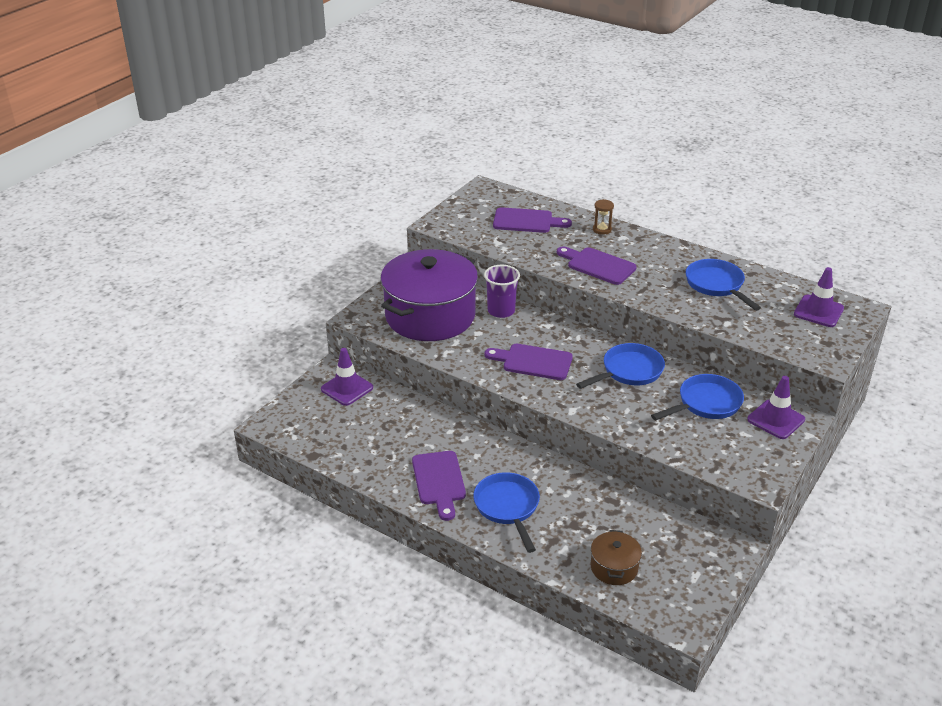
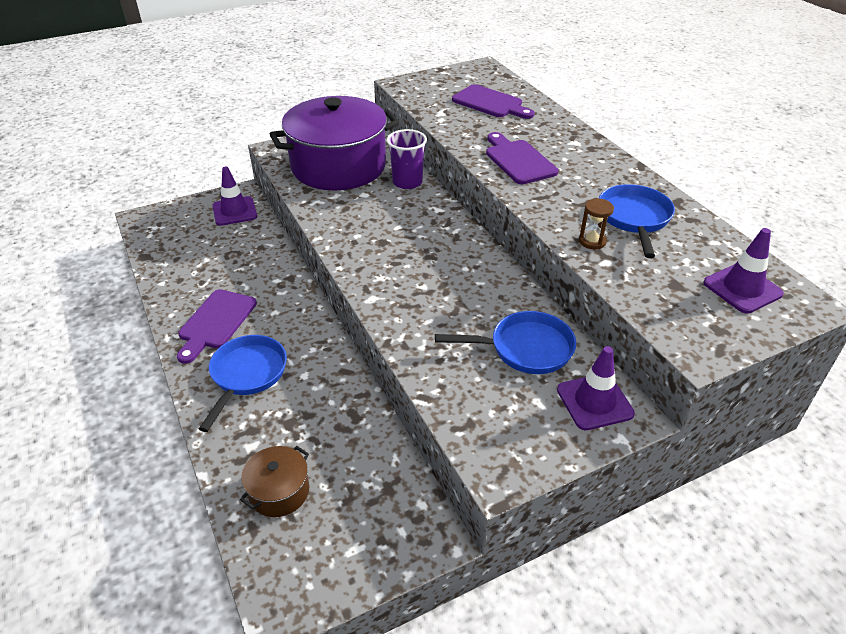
camera: 30 degrees right, 5 degrees up
(533, 362) = (386, 238): purple cutting board -> none
(602, 229) = (560, 130): brown hourglass -> brown hourglass (592, 241)
(629, 371) = (473, 282): blue pan -> none

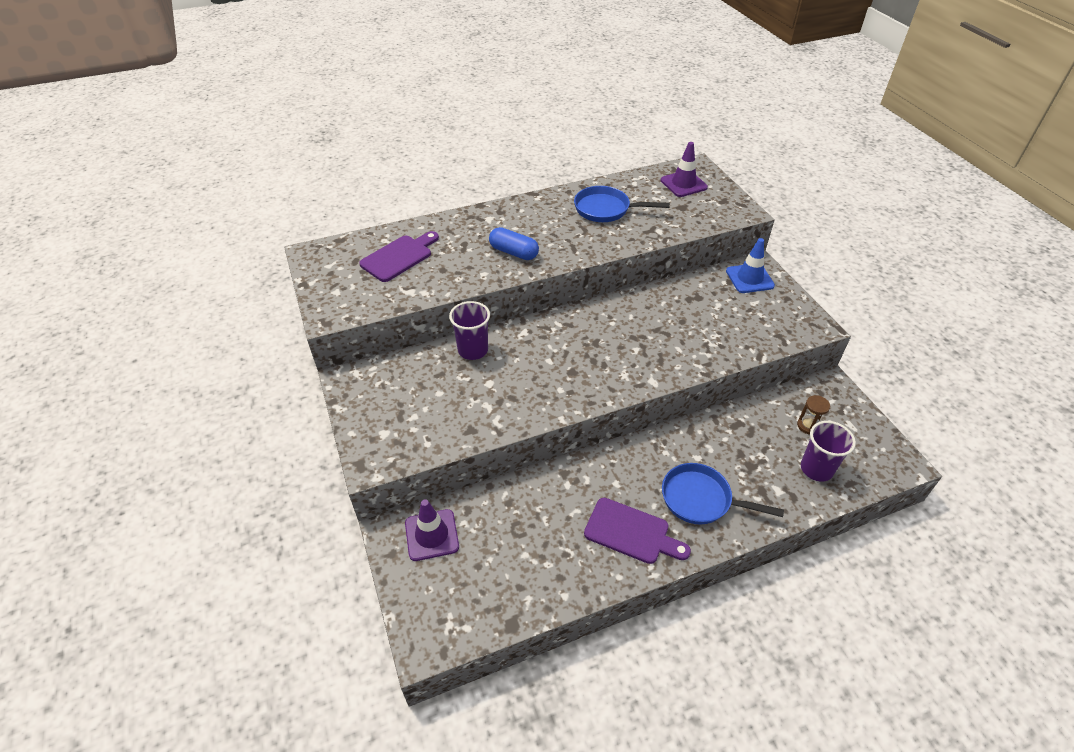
camera: 85 degrees left, 5 degrees up
(279, 491) = (816, 469): brown pot -> purple cup
(338, 166) = (429, 403): purple pot -> none
(518, 160) = (513, 252): purple cutting board -> blue capsule
(525, 348) = (704, 301): blue pan -> none
(592, 241) = (634, 232): brown hourglass -> brown hourglass (808, 425)
(594, 402) = (749, 278): purple traffic cone -> blue traffic cone

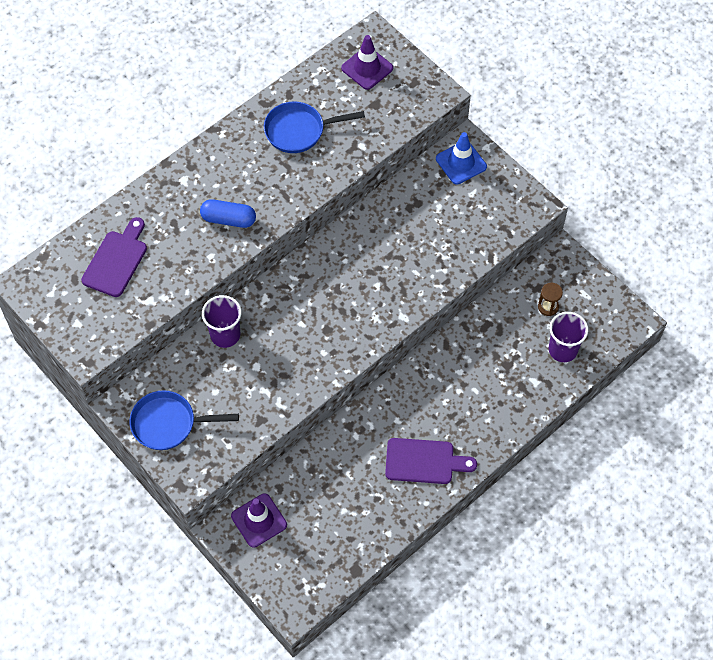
camera: 20 degrees left, 15 degrees up
(700, 499) = (473, 412): blue pan -> blue pan (168, 424)

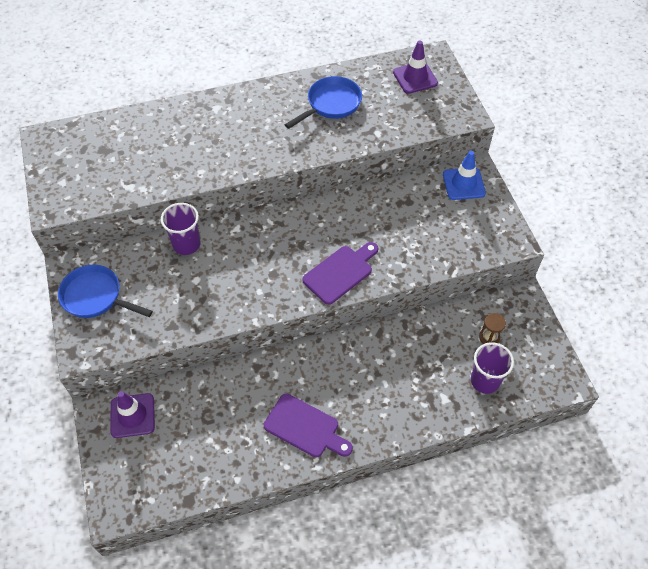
camera: 25 degrees right, 5 degrees down
(117, 260) = (125, 147): purple cutting board -> purple cutting board (340, 273)
(228, 219) = (233, 149): blue capsule -> none
(299, 131) = (331, 104): blue pan -> blue pan turned 120 degrees clockwise

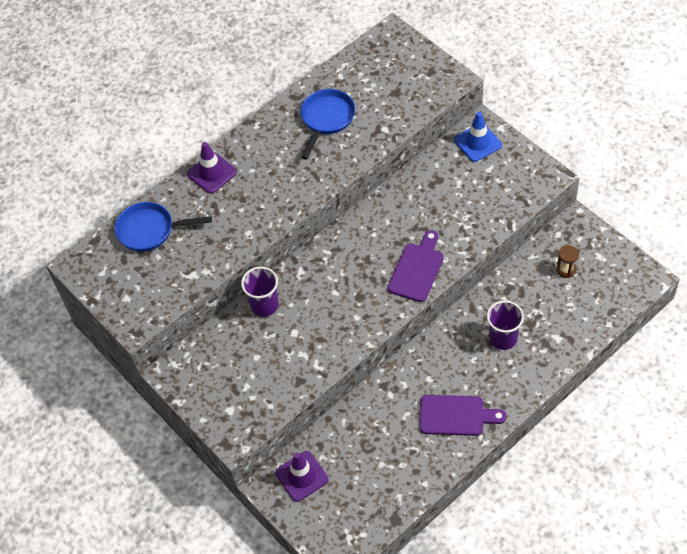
camera: 20 degrees left, 0 degrees up
(95, 297) = (213, 388): blue pan -> blue pan (150, 230)
(415, 78) = (387, 62): purple traffic cone -> purple traffic cone (212, 173)
(485, 381) = (582, 308): purple cup -> purple cup (503, 338)

